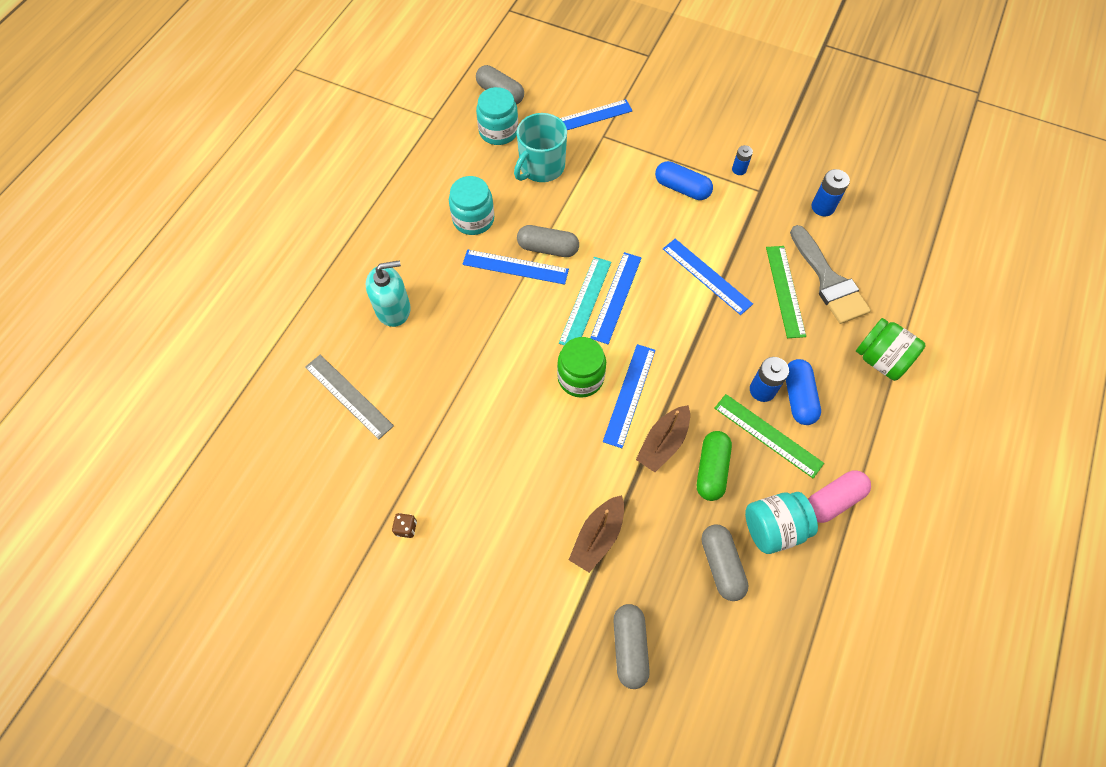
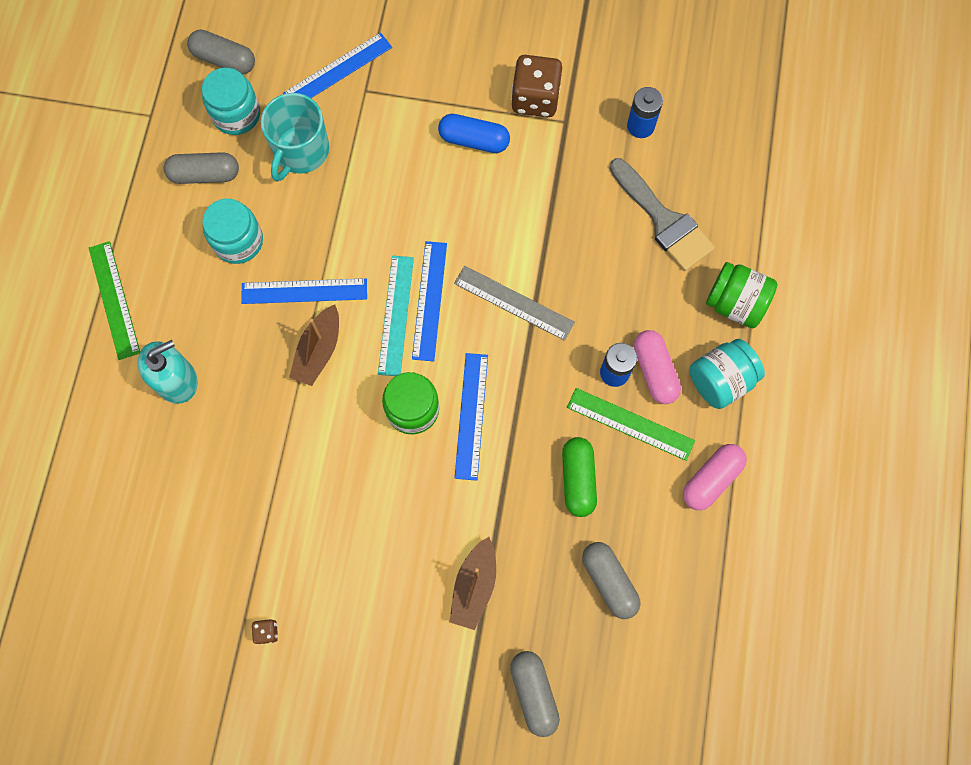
camera: 15 degrees left, 10 degrees up
(348, 396) = (157, 499): grey ruler -> grey ruler (514, 303)
(548, 248) = (336, 257): grey capsule -> grey capsule (205, 174)
(663, 443) = (520, 462): brown boat -> brown boat (318, 350)
(706, 276) = (526, 248): blue ruler -> none
(739, 169) = (535, 98): blue battery -> brown dice
(773, 528) = (655, 526): turquoise jar -> turquoise jar (720, 380)
(785, 291) = (617, 245): green ruler -> green ruler (114, 300)
(798, 397) = (654, 371): blue capsule -> pink capsule

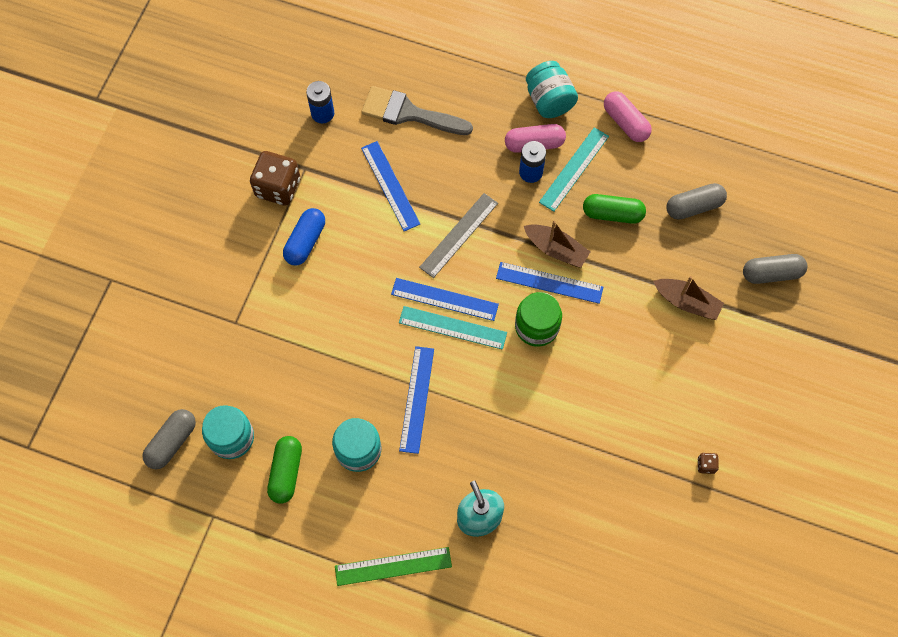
camera: 80 degrees left, 5 degrees down
(205, 174) = (286, 472): grey capsule -> green capsule
(301, 151) = (282, 385): turquoise mug -> none
(318, 350) = (473, 394): brown boat -> brown boat (556, 249)
(337, 70) = (209, 343): blue ruler -> blue ruler (390, 186)
(630, 424) = (574, 169): green ruler -> turquoise ruler
(663, 220) = (409, 113): grey brush -> grey brush turned 135 degrees counterclockwise
(735, 303) = (489, 77): green jar -> none

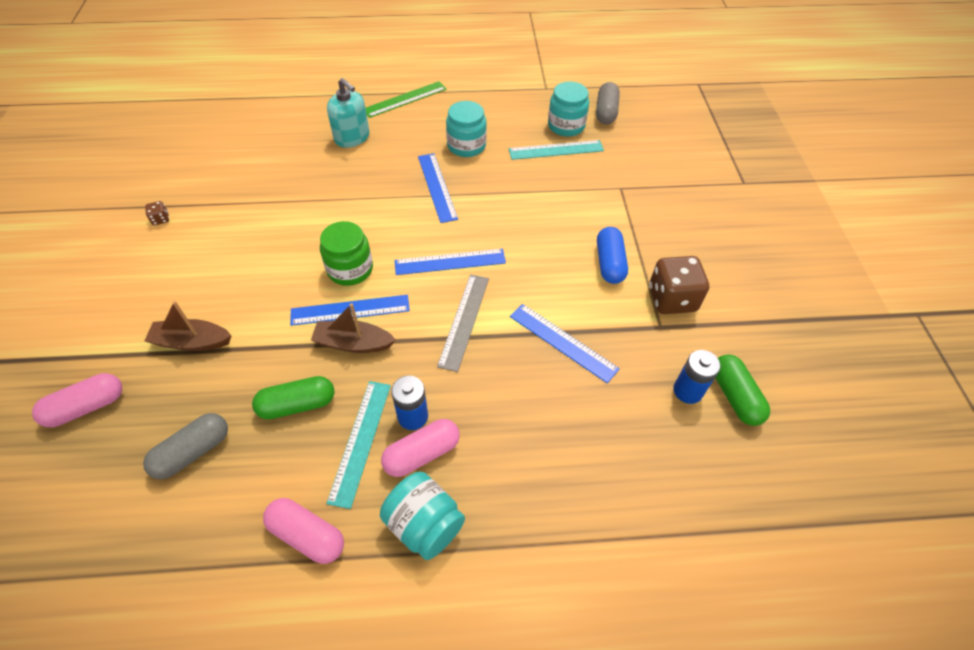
camera: 155 degrees right, 15 degrees down
(286, 472) = (512, 120): green capsule -> green capsule (735, 396)
(409, 113) = (592, 431): grey brush -> none
(452, 328) = (431, 243): turquoise ruler -> turquoise ruler (556, 150)
(771, 273) = (86, 407): grey capsule -> pink capsule

